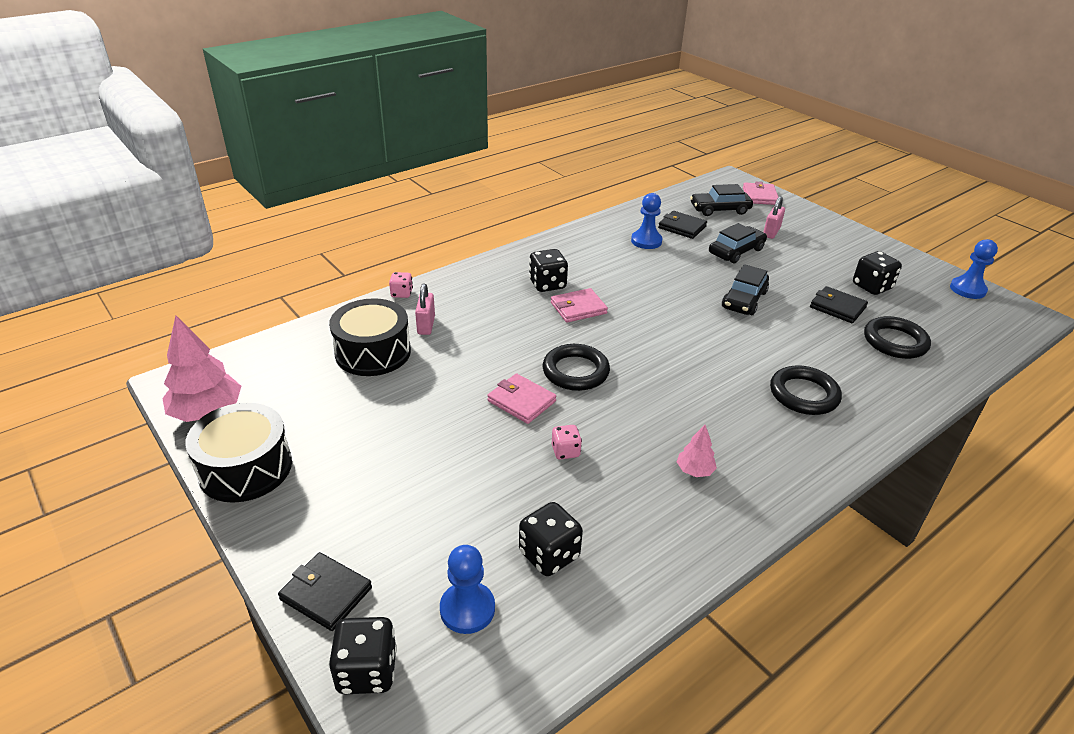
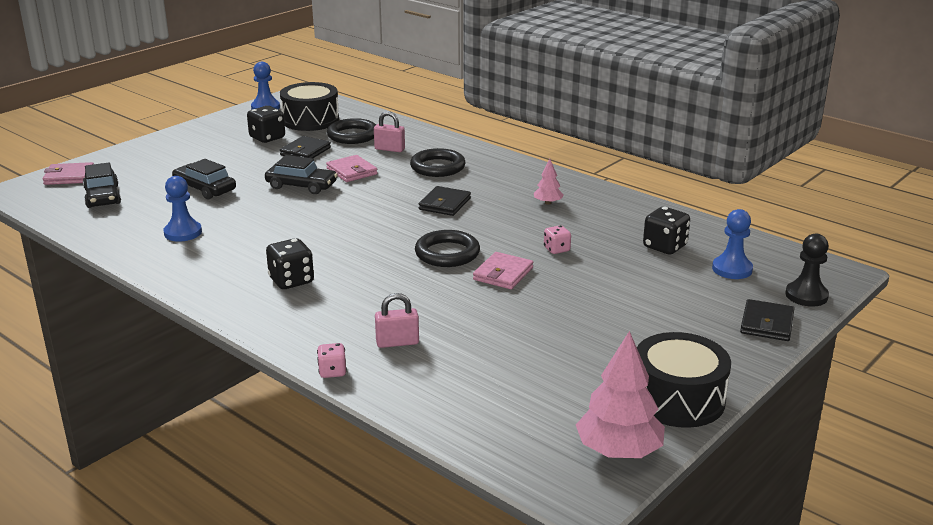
camera: 100 degrees left, 10 degrees down
(367, 671) = (806, 296): black dice -> black pawn
(373, 352) = (462, 366): black drum -> black drum (310, 120)
(578, 308) = (337, 260): pink wallet -> pink wallet (352, 171)
(682, 227) = (148, 215): black wallet -> black wallet (444, 204)
(771, 232) = (161, 173): pink padlock -> pink padlock (389, 149)

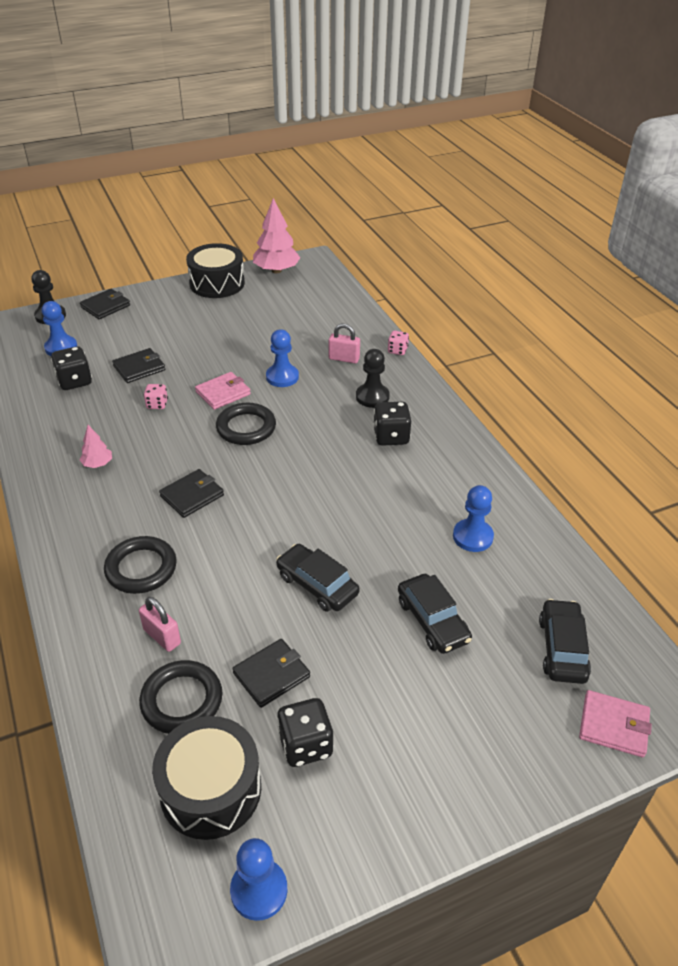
camera: 155 degrees left, 15 degrees up
(333, 311) = (372, 397): none -> black pawn
(352, 171) = (243, 596): pink wallet -> none
(455, 304) = (282, 377): none -> blue pawn
(621, 273) = (139, 368): none -> black wallet

